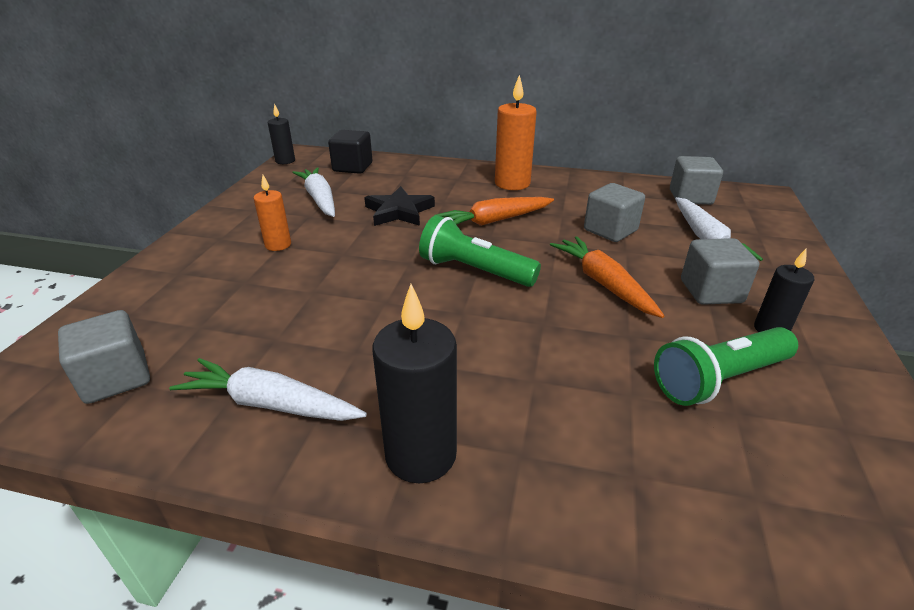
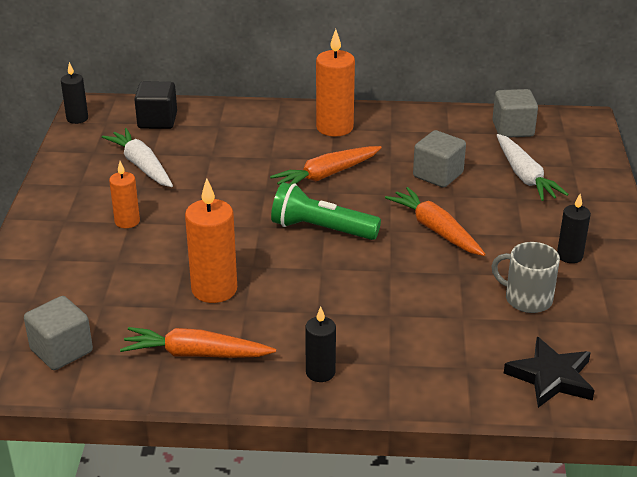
camera: 10 degrees left, 0 degrees up
(269, 404) = (195, 354): white carrot -> orange carrot
(331, 323) = (214, 289): none -> orange candle
(399, 211) = (229, 173): black star -> black star (551, 377)
(421, 455) = (320, 372): black candle -> black candle, size x0.59
(711, 291) = (525, 228): grey cube -> none
(719, 380) = (527, 299): green flashlight -> grey mug

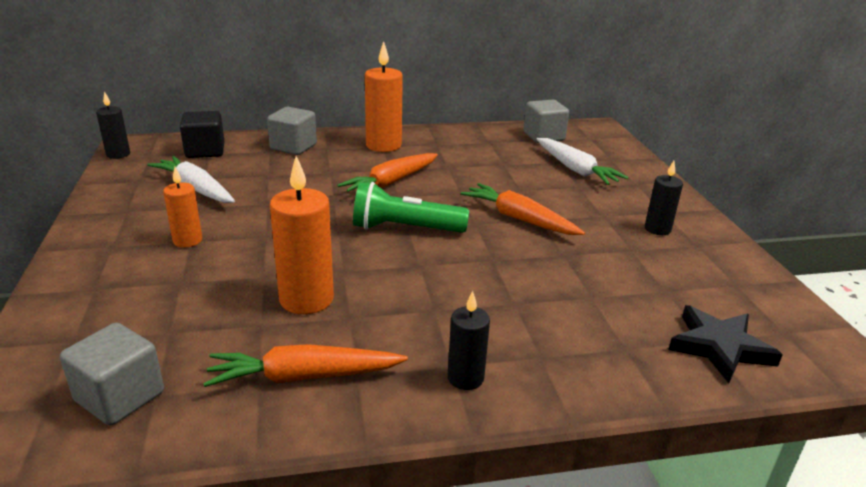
camera: 15 degrees left, 5 degrees down
(438, 175) = (497, 174): grey cube -> grey cube (293, 147)
(527, 299) = (643, 271): grey mug -> none

